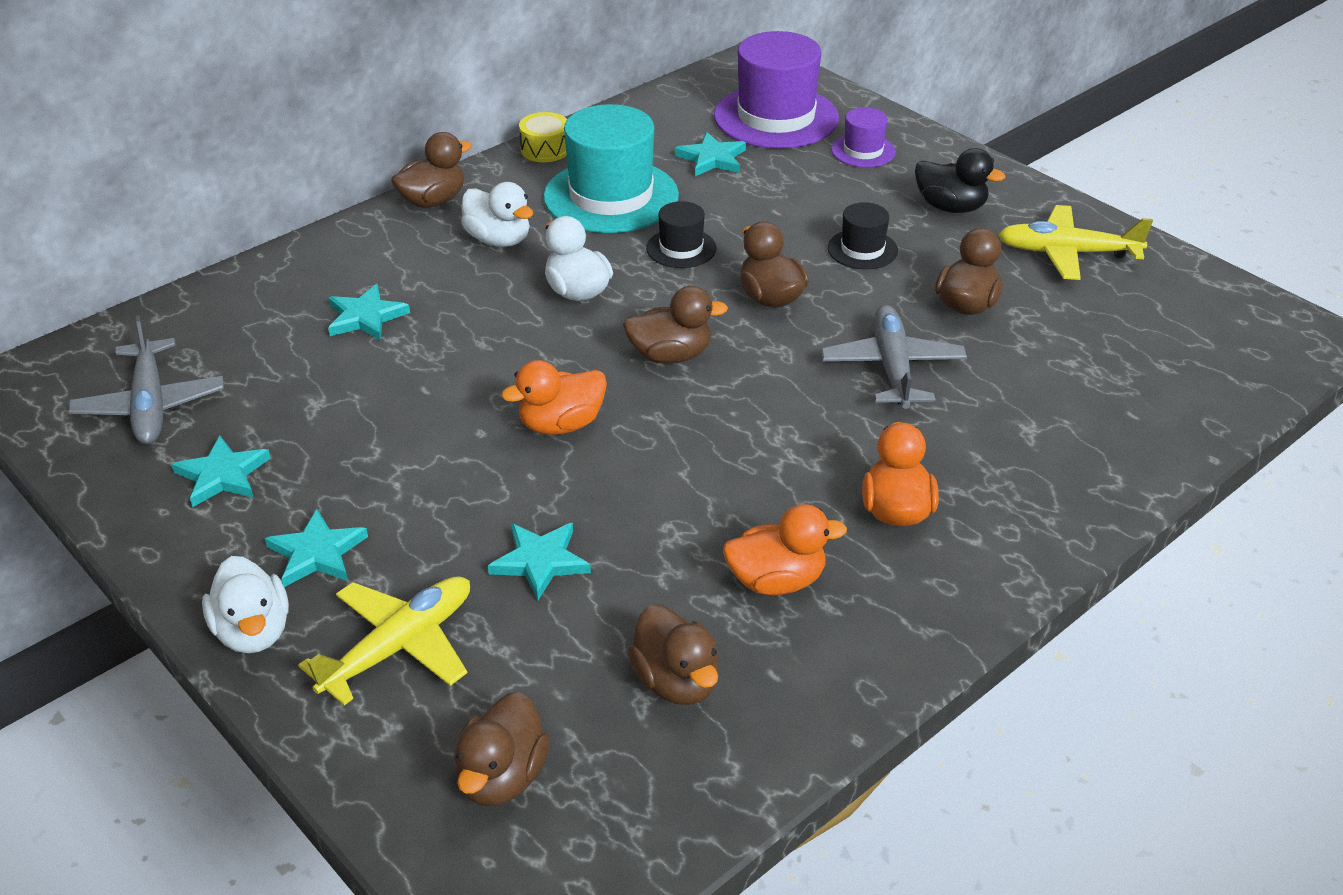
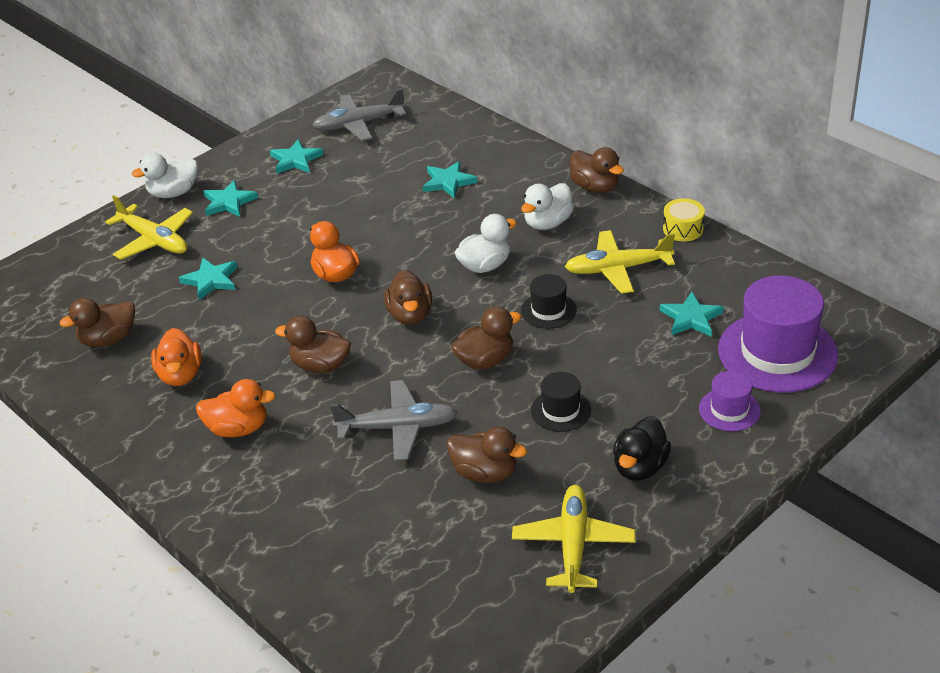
camera: 90 degrees right, 0 degrees up
(502, 777) = (59, 285): brown duck -> brown duck (320, 365)
(611, 196) = (618, 269): turquoise hat -> yellow plane

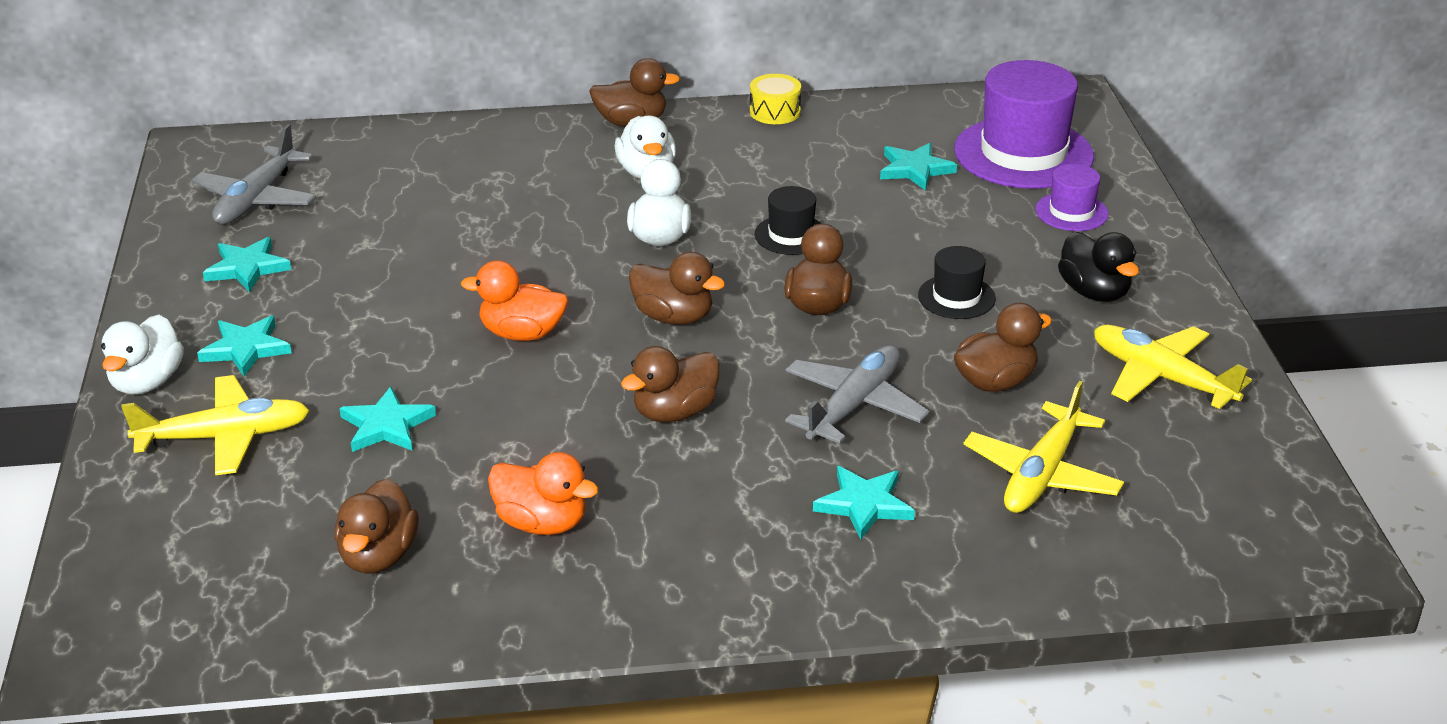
camera: 55 degrees left, 5 degrees down
(238, 428) = (707, 518): orange duck -> none
(448, 182) = (474, 194): turquoise star -> turquoise star (864, 504)
(618, 269) = (783, 170): yellow plane -> yellow plane (1042, 474)

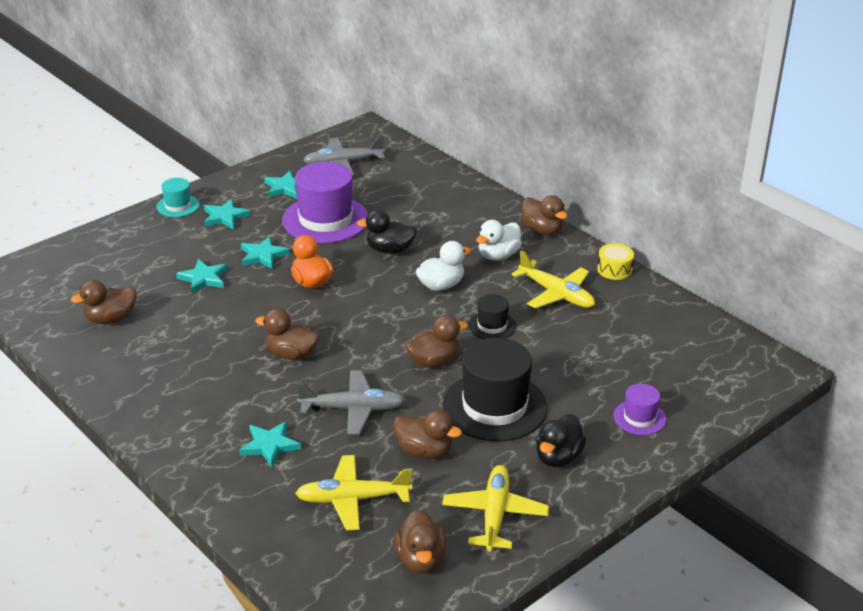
camera: 55 degrees right, 0 degrees up
(147, 382) = (178, 206): white duck -> turquoise hat
(224, 437) = (157, 242): yellow plane -> yellow plane (556, 294)
(527, 243) = (389, 250): none -> black duck
(542, 523) = (170, 352): orange duck -> none
(673, 317) = (372, 320): brown duck -> brown duck (420, 560)
(915, 169) = (614, 341): turquoise star -> turquoise star (263, 255)
(956, 297) = (494, 406): black hat -> black hat, size x2.02
(1023, 153) = (685, 375): purple hat -> purple hat (325, 219)

